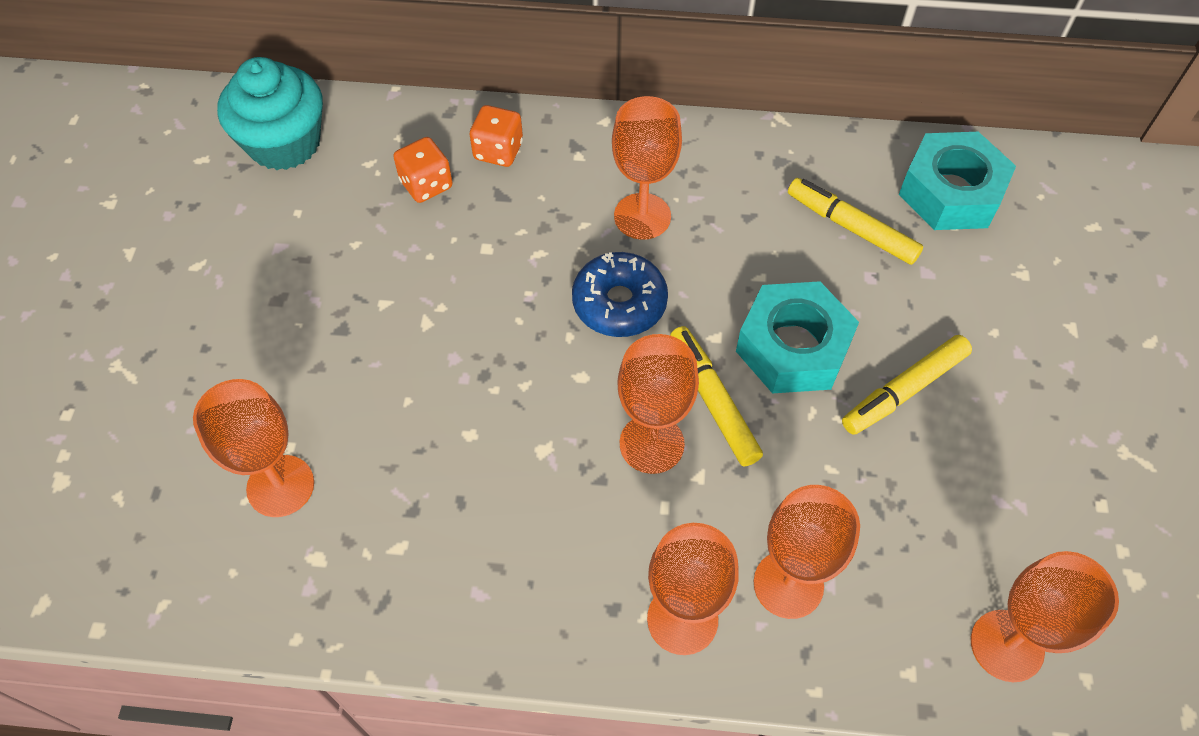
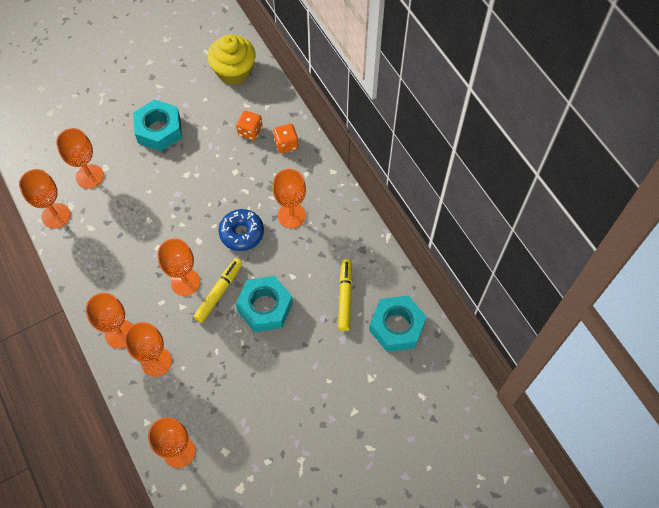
camera: 55 degrees right, 5 degrees up
(284, 143) = (234, 71): turquoise cupcake -> yellow cupcake
(291, 314) = (159, 130): none -> turquoise nut
(314, 599) = (56, 216): none -> orange goblet
(904, 391) = (272, 359): yellow marker -> none

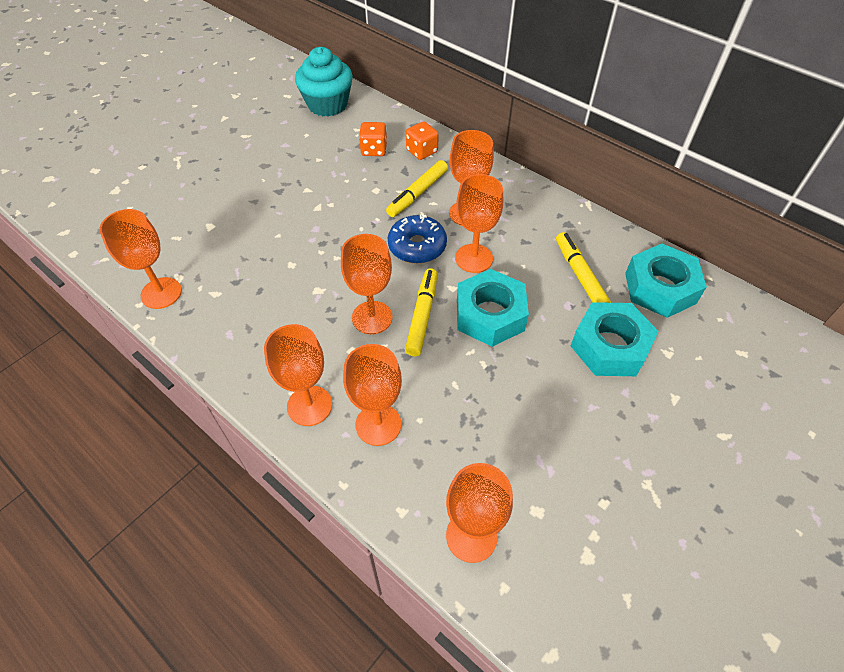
camera: 20 degrees left, 10 degrees down
(89, 176) = (192, 240): orange goblet -> orange goblet (474, 258)
(159, 130) = (264, 174): turquoise nut -> turquoise nut (609, 346)
(234, 71) = (327, 104): yellow cupcake -> turquoise cupcake
(264, 185) = (418, 194): none -> yellow marker

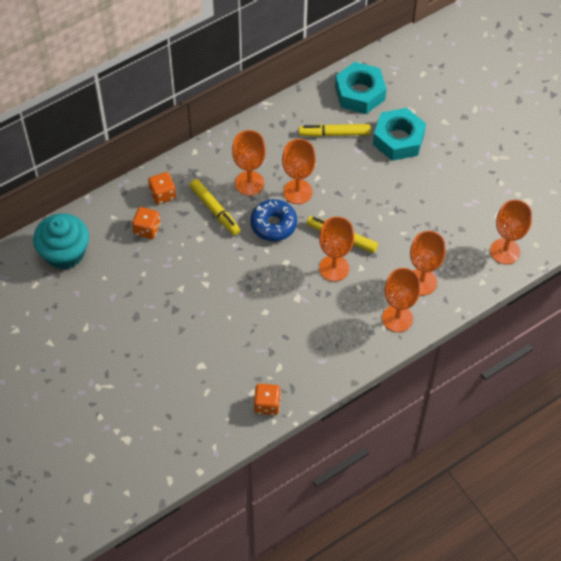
camera: 75 degrees left, 5 degrees up
(161, 293) = (267, 404): orange goblet -> orange dice
(490, 315) = (353, 197): turquoise nut -> none

